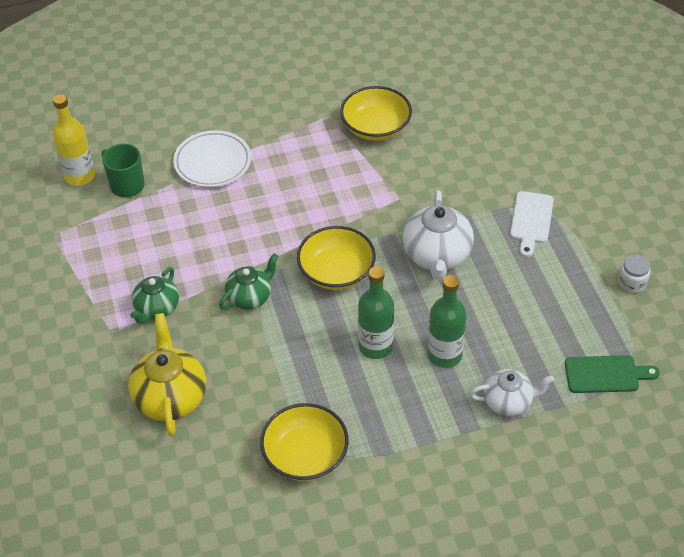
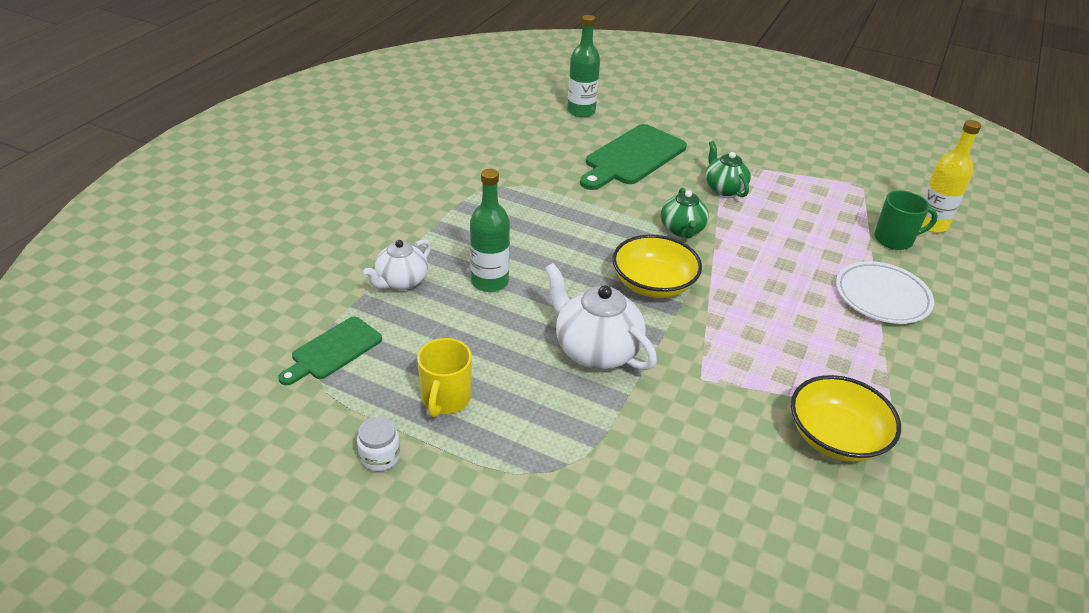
camera: 130 degrees right, 10 degrees down
(170, 397) = (632, 157): yellow teapot -> green cutting board
(305, 455) = (508, 177): yellow bowl -> none
(375, 346) = (549, 256): green bottle -> green bottle (581, 111)
(531, 220) = (554, 450): white cutting board -> none
(563, 289) = (446, 399): none -> yellow mug

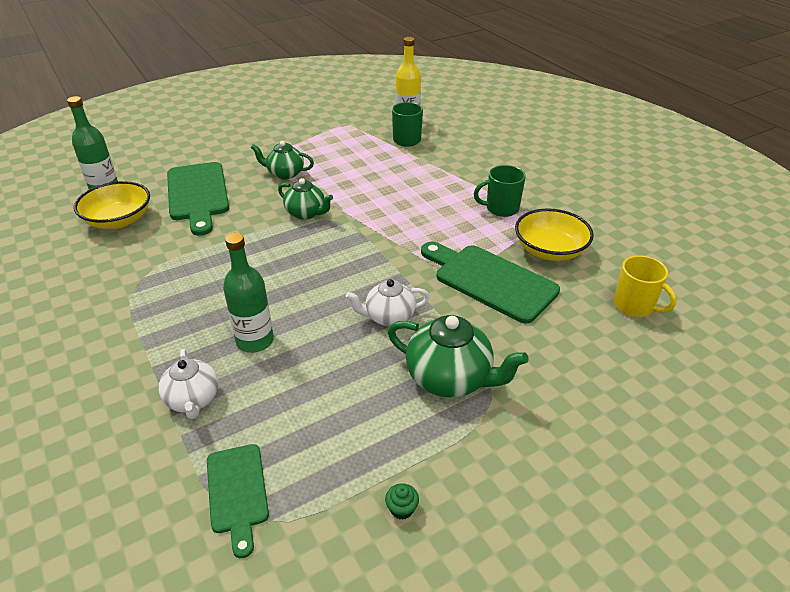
camera: 55 degrees left, 0 degrees up
(380, 456) = (402, 509): white jar -> green cupcake
(446, 399) = (369, 432): yellow mug -> yellow mug (634, 306)
(554, 428) = (450, 378): none -> green teapot
(595, 350) = (389, 317): white teapot -> white teapot, size x0.64
(653, 284) = (348, 255): yellow bowl -> yellow bowl (119, 220)
(726, 404) = (490, 280): none -> green cutting board
(864, 365) = (501, 208): none -> green mug
(882, 297) = (451, 171): white plate -> none

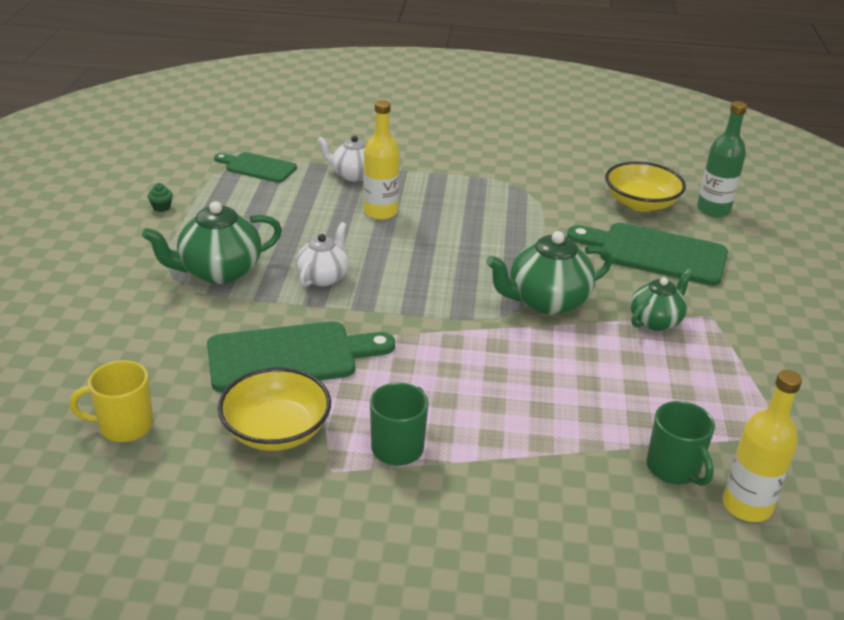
camera: 125 degrees right, 5 degrees down
(255, 341) = (380, 212): green bottle -> yellow bottle
(306, 213) = (546, 301): green teapot -> green teapot, size x1.56

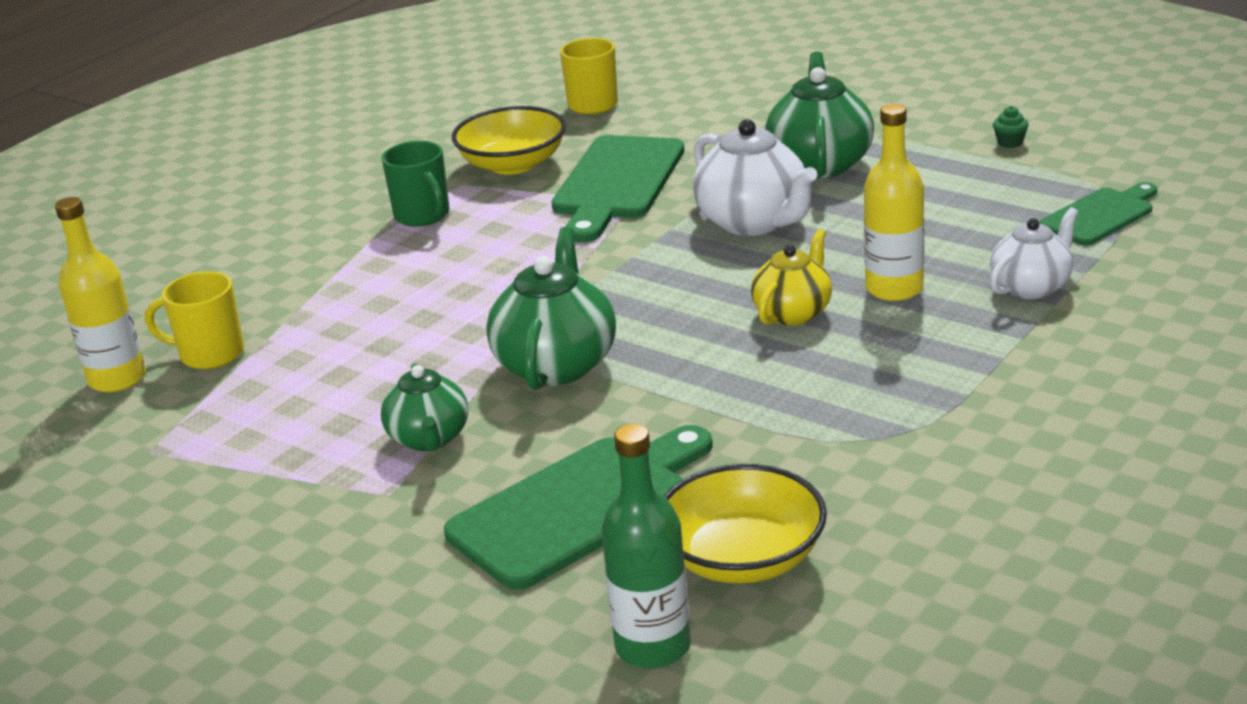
camera: 125 degrees right, 5 degrees down
(323, 277) = (754, 222): white teapot -> white teapot, size x1.56
(429, 237) = (793, 313): none -> yellow teapot
(674, 469) = (210, 354): green mug -> yellow mug

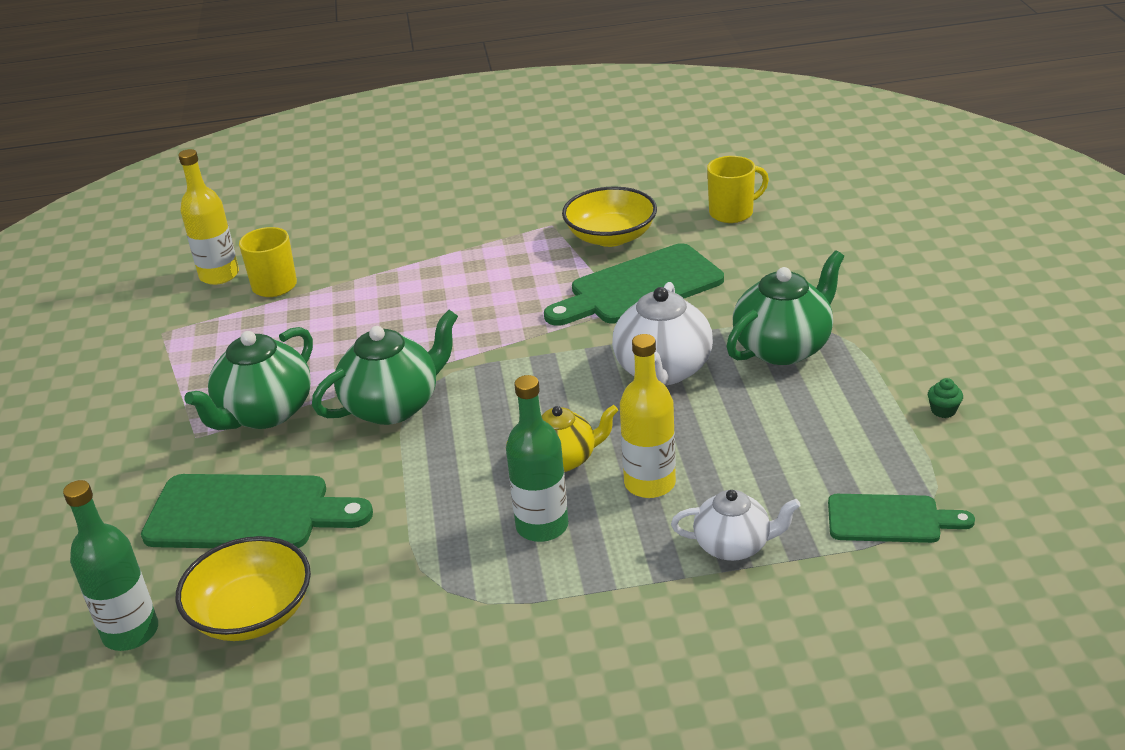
camera: 45 degrees right, 5 degrees up
(423, 215) = (505, 249): green mug -> none
(429, 439) = (264, 413): green teapot -> green teapot, size x1.56
(867, 358) = (542, 526): none -> green bottle

